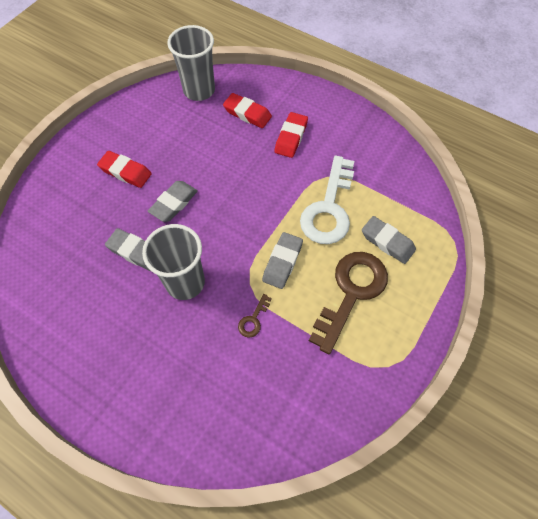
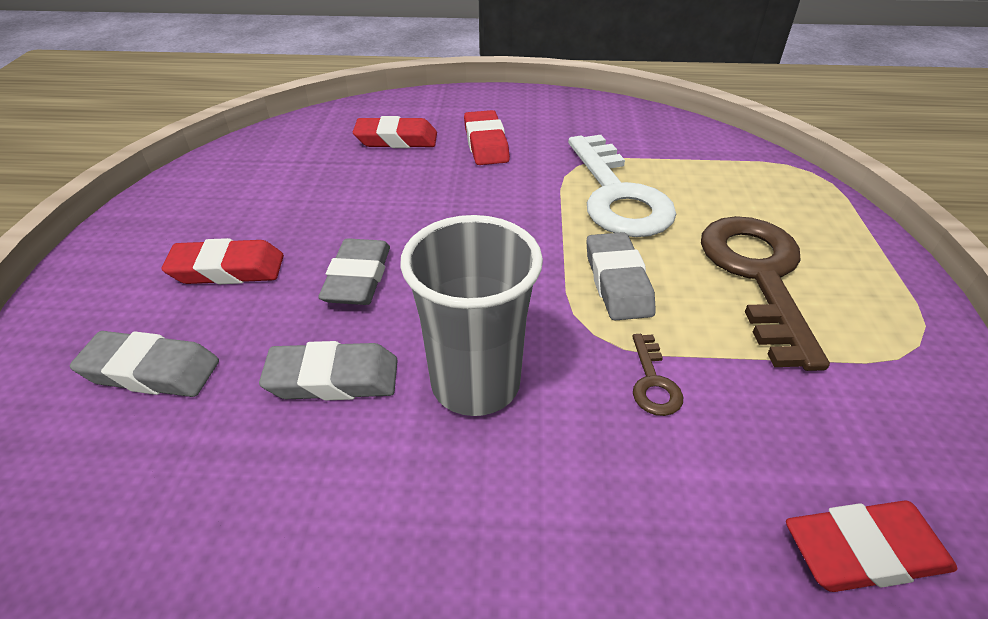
camera: 30 degrees left, 20 degrees down
(199, 90) = (296, 138): grey cup -> none
(267, 425) = (863, 552): none -> red eraser
(387, 242) = (735, 201): grey eraser -> grey eraser (151, 371)

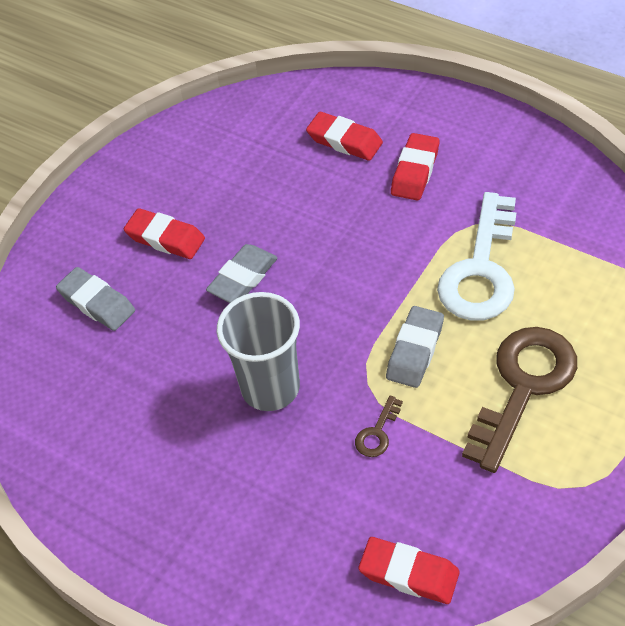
camera: 35 degrees right, 10 degrees up
(333, 379) = (192, 350): grey eraser -> none

